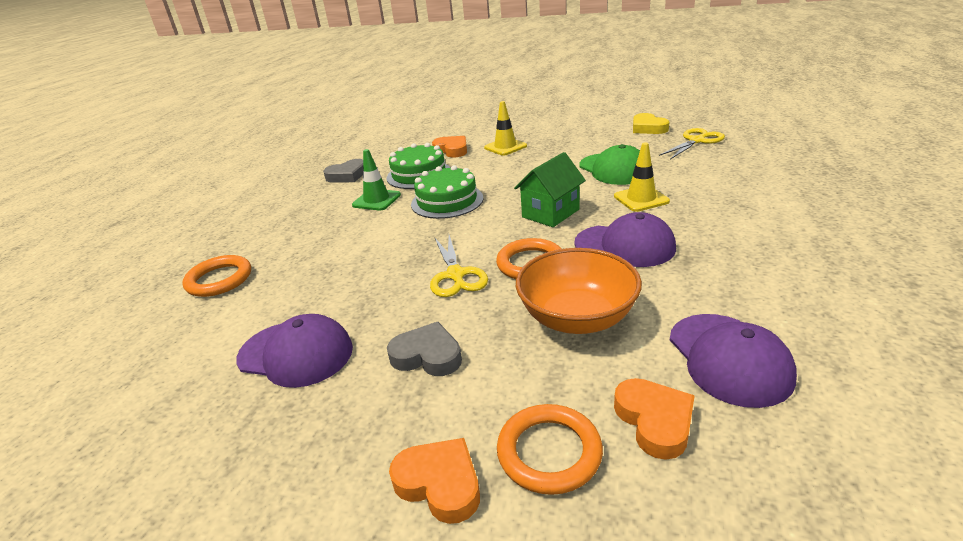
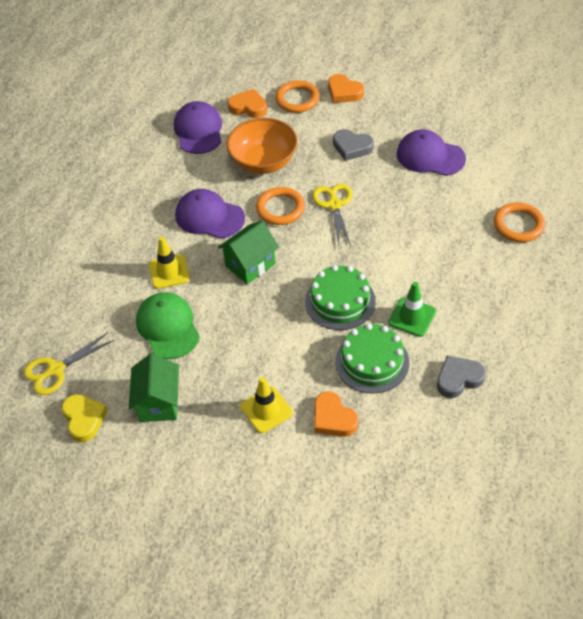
camera: 175 degrees left, 20 degrees up
(594, 140) = (159, 402): none -> green house
(654, 421) = (248, 107): orange heart -> orange heart turned 120 degrees clockwise

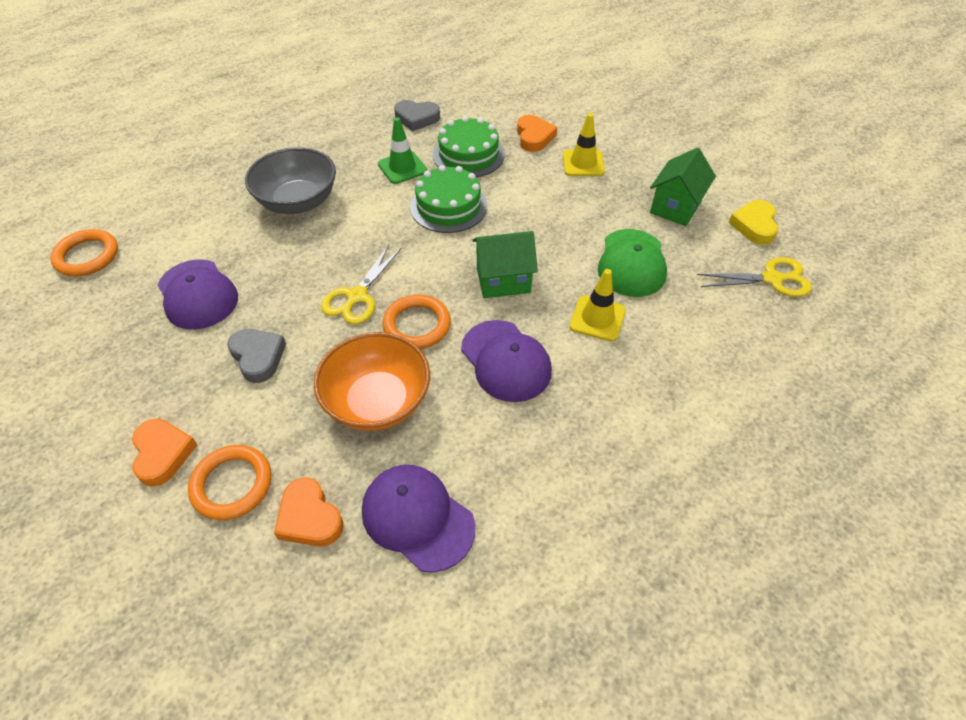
camera: 150 degrees left, 0 degrees up
(198, 130) = (417, 518): purple cap -> purple cap turned 105 degrees clockwise
(452, 244) = (298, 202): none -> grey bowl
(518, 225) = (224, 188): orange ring -> orange ring (87, 256)

